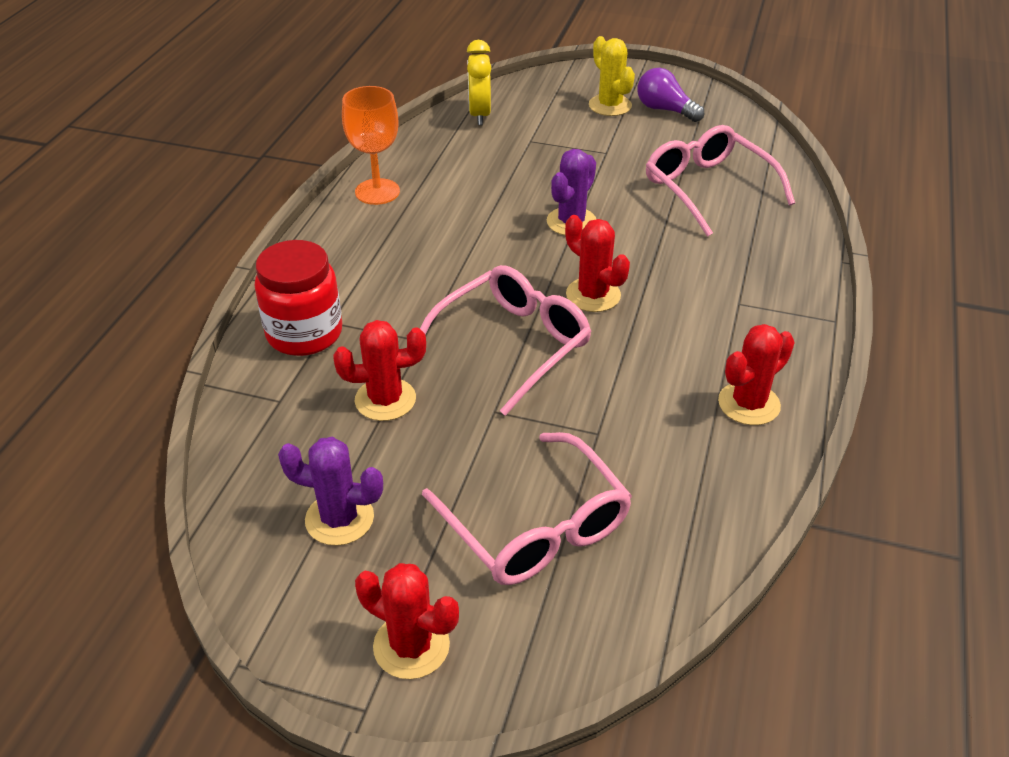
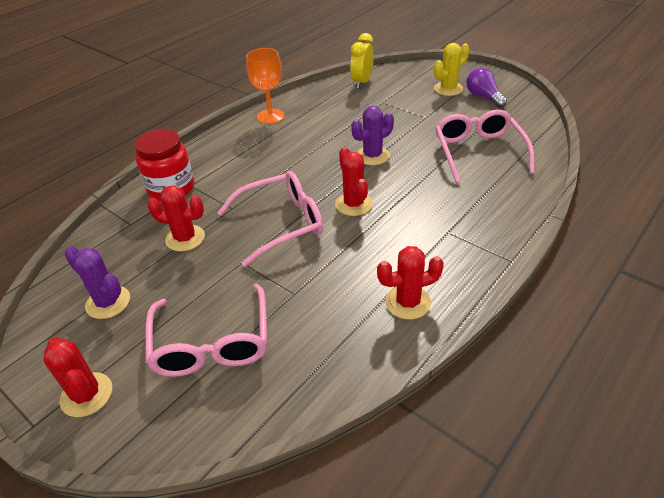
camera: 25 degrees right, 0 degrees up
(610, 105) = (448, 89): yellow cactus -> yellow cactus turned 60 degrees clockwise

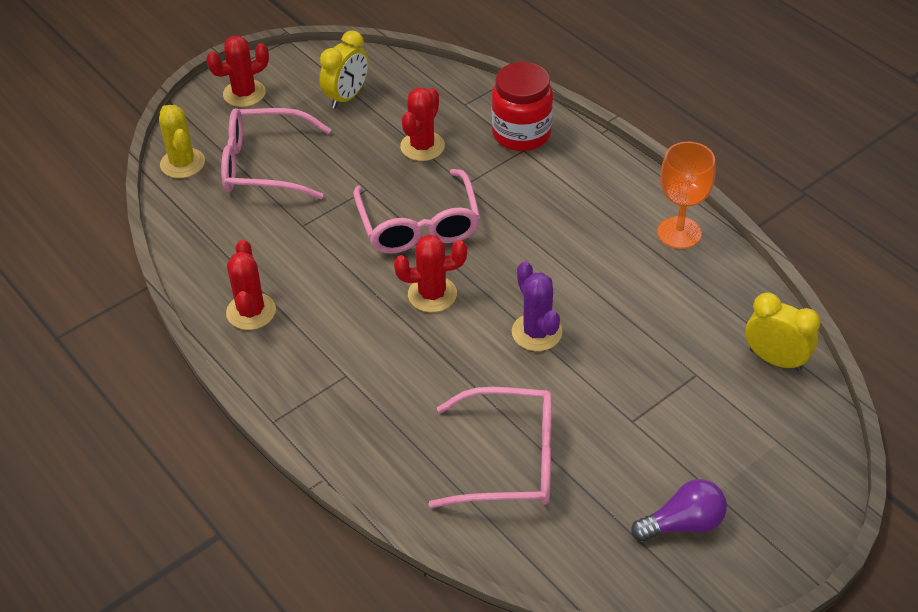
camera: 100 degrees right, 5 degrees up
(108, 302) = (347, 97): purple cactus -> yellow clock
(448, 89) = (725, 479): yellow cactus -> yellow cactus (182, 163)

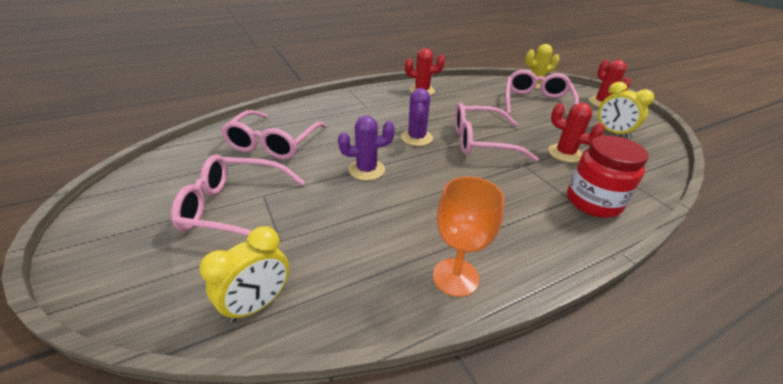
camera: 100 degrees right, 10 degrees down
(432, 294) = (416, 138): red cactus -> purple cactus
(667, 439) = (233, 208): none -> pink glasses
(683, 523) = (163, 198): purple light bulb -> none

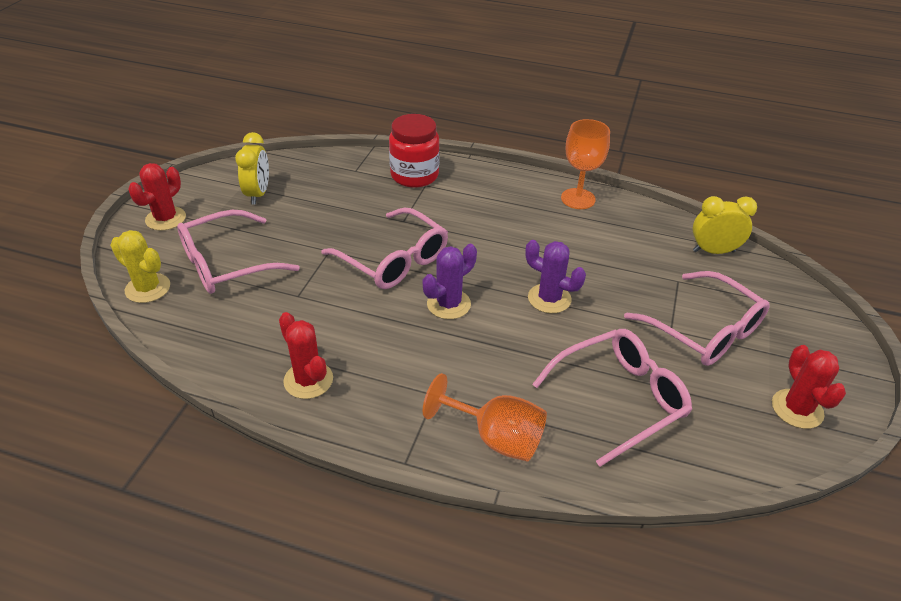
camera: 135 degrees left, 5 degrees up
(322, 107) = (496, 437): none -> orange goblet
(565, 153) = (348, 207): red cactus -> red cactus (797, 409)

